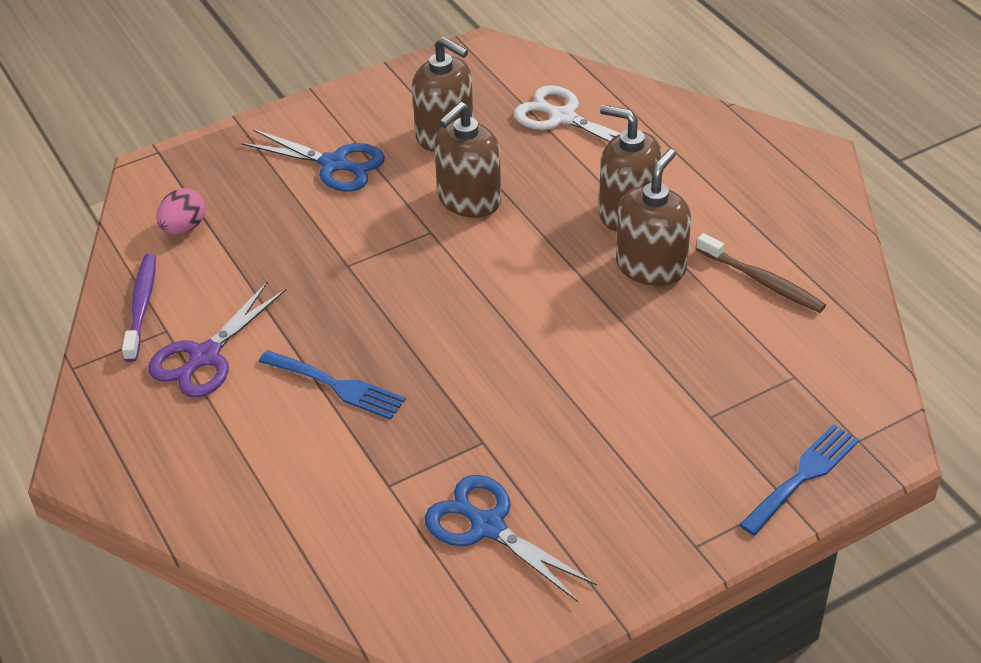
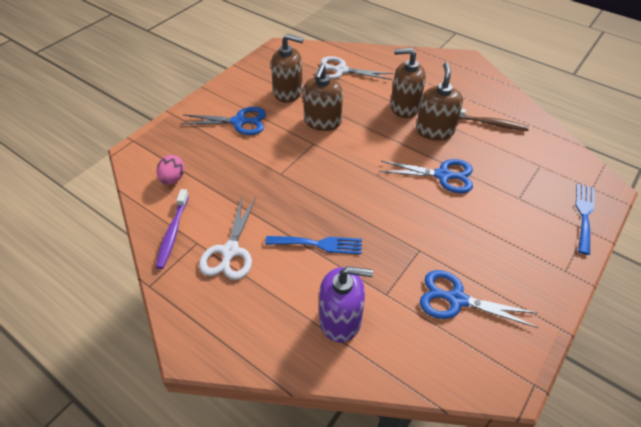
camera: 25 degrees left, 5 degrees up
(141, 306) = (173, 232): purple toothbrush -> purple toothbrush turned 150 degrees counterclockwise
(205, 356) = (230, 251): purple scissors -> white scissors
(300, 496) = (340, 319): none -> purple soap dispenser
(607, 343) = (442, 175): none -> blue scissors

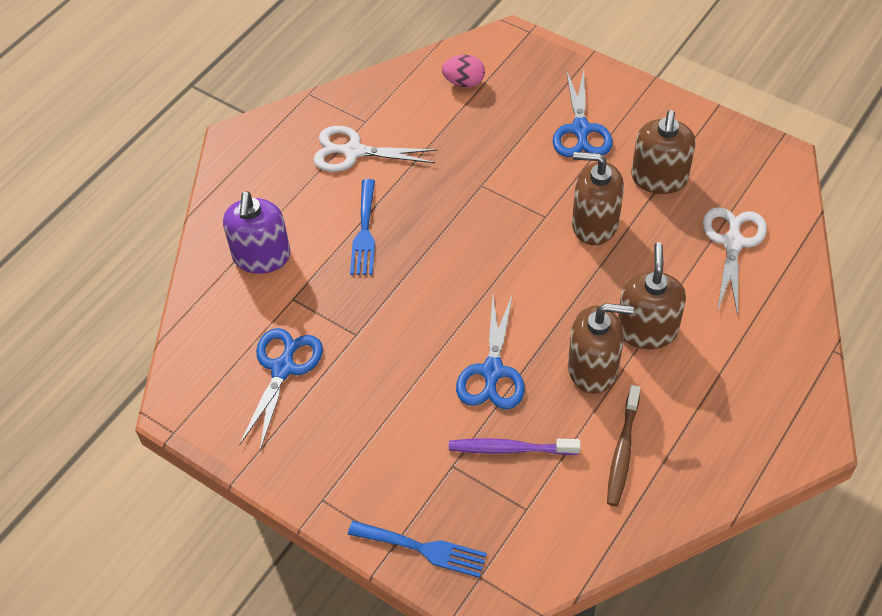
camera: 90 degrees right, 5 degrees up
(173, 232) = (379, 98): purple toothbrush -> purple toothbrush (510, 449)

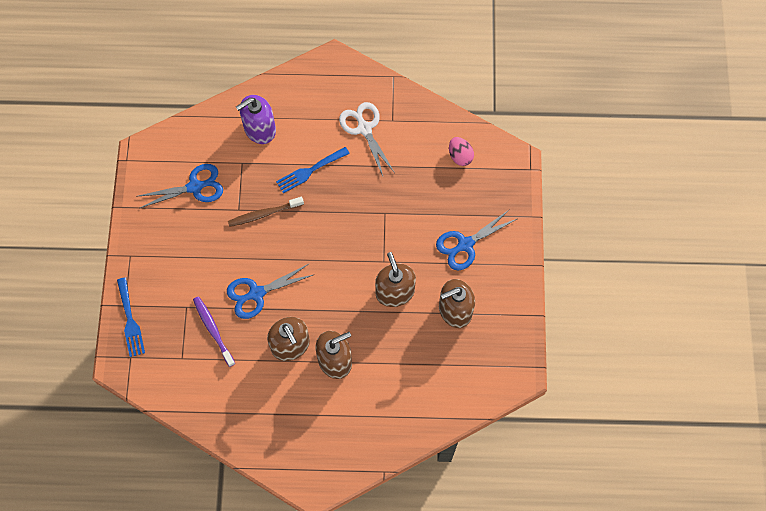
camera: 55 degrees right, 15 degrees up
(622, 451) = (245, 388): brown toothbrush -> brown toothbrush (264, 214)
(733, 243) = (430, 377): white scissors -> none

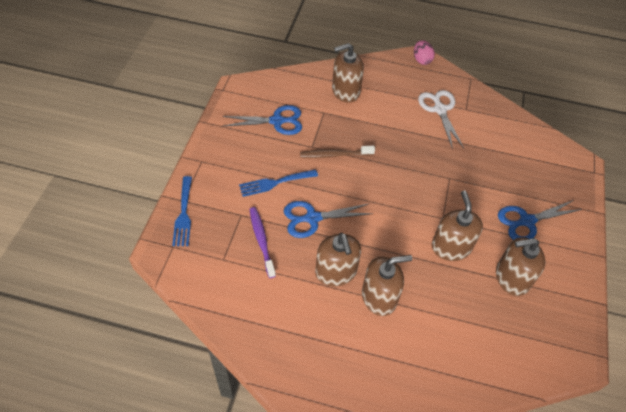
camera: 10 degrees right, 15 degrees down
(259, 129) = (345, 91): purple soap dispenser -> brown soap dispenser
(309, 171) = (384, 131): blue fork -> blue fork (274, 183)
(460, 156) = (526, 148): pink egg -> pink egg (421, 60)

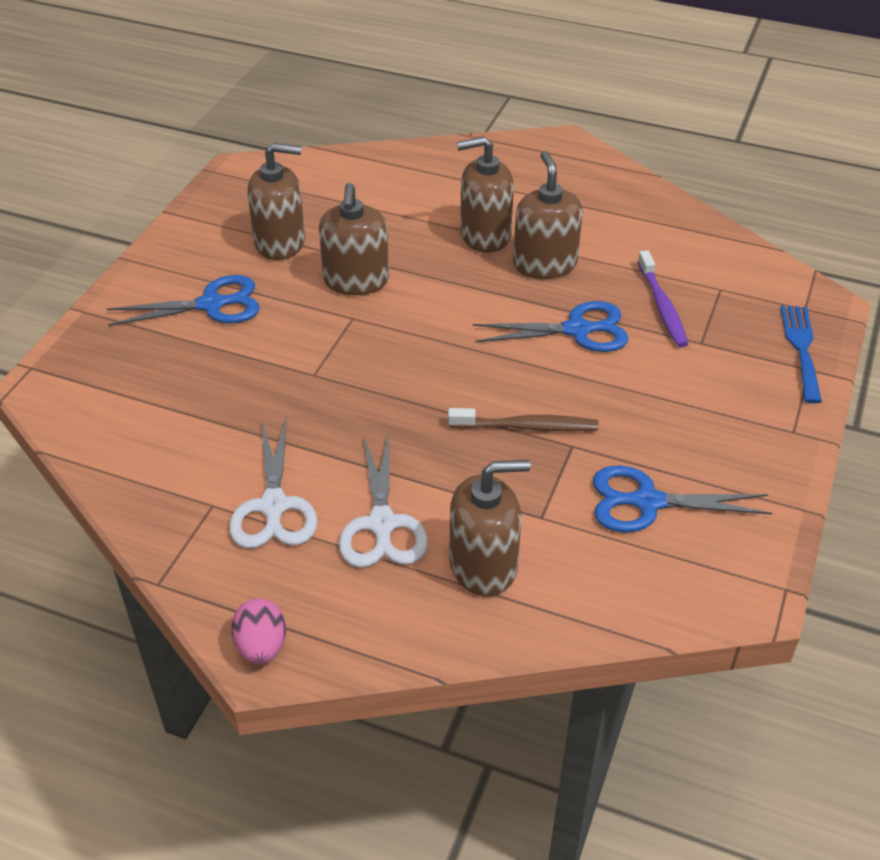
camera: 170 degrees left, 10 degrees down
(274, 183) = (645, 385): blue fork -> none
(391, 105) = (382, 524): none -> white scissors

